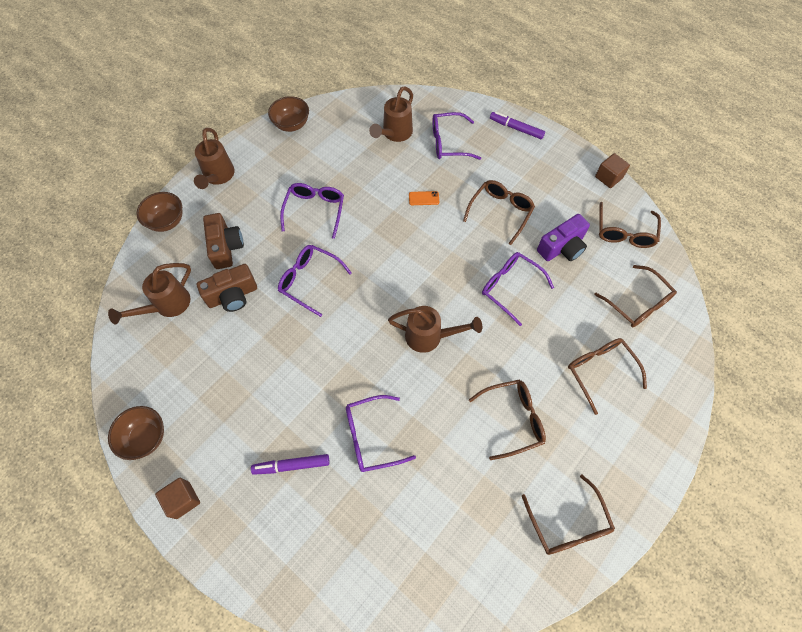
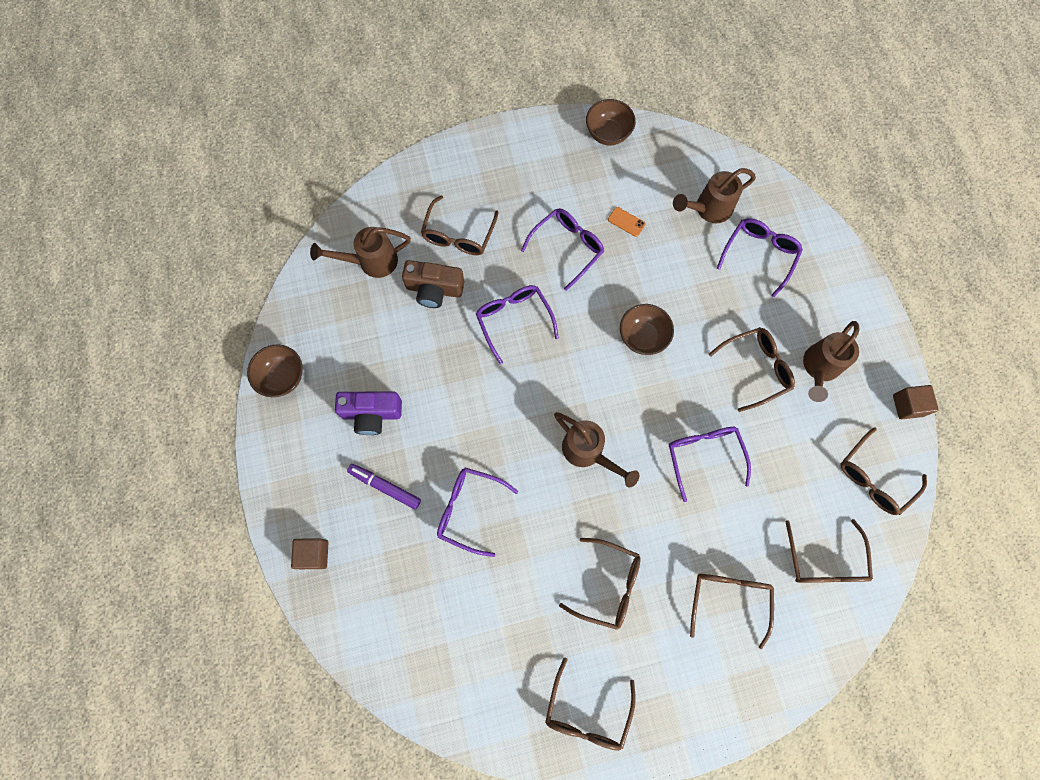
camera: 35 degrees right, 10 degrees up
(167, 221) = (421, 172): brown bowl -> brown bowl (642, 337)
(183, 500) = (280, 453): brown cube -> brown cube (314, 554)
(218, 177) = (497, 151): brown watering can -> brown watering can (819, 368)
(226, 247) = (458, 234): brown camera -> brown glasses
(424, 198) = (686, 303): orange phone -> orange phone (626, 222)
(449, 143) = (759, 255): purple glasses -> purple glasses turned 90 degrees clockwise
(516, 128) = (847, 283): purple marker -> none
(562, 247) = (791, 450): purple camera -> purple camera (372, 414)

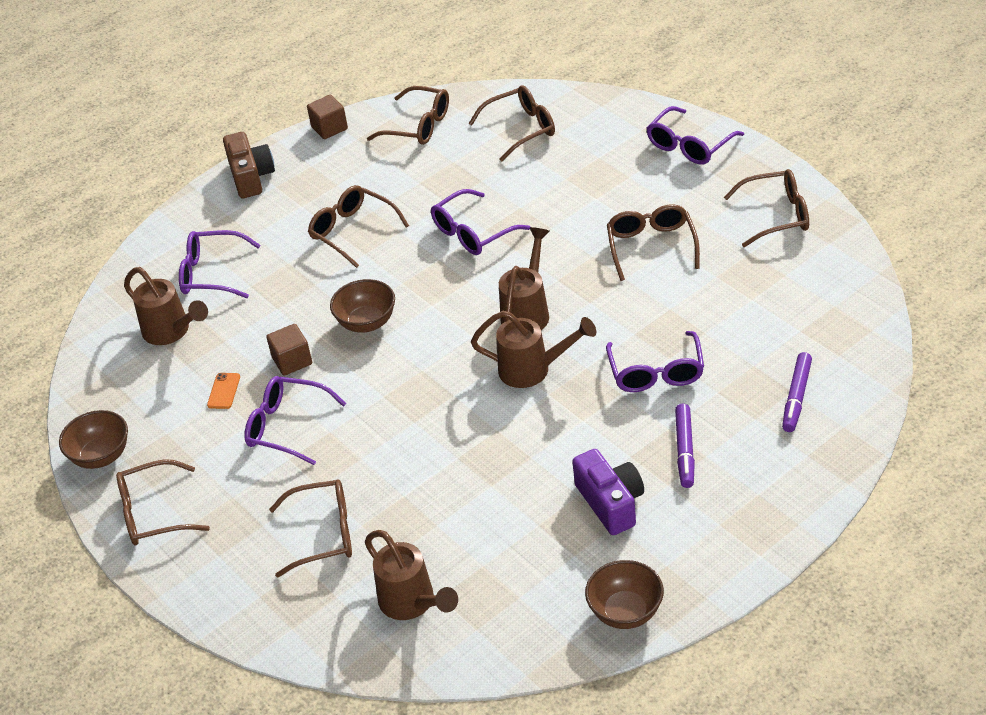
camera: 110 degrees left, 30 degrees down
(314, 554) = (804, 473): brown cube -> brown cube (292, 361)
(383, 595) = (796, 397): none -> purple marker
(434, 289) = (414, 522): brown camera -> brown camera (251, 177)
(514, 320) = (411, 432): purple glasses -> purple glasses (690, 145)
(728, 600) = (603, 170): brown glasses -> brown glasses (154, 513)
(819, 368) = (325, 191): brown watering can -> brown watering can (533, 370)

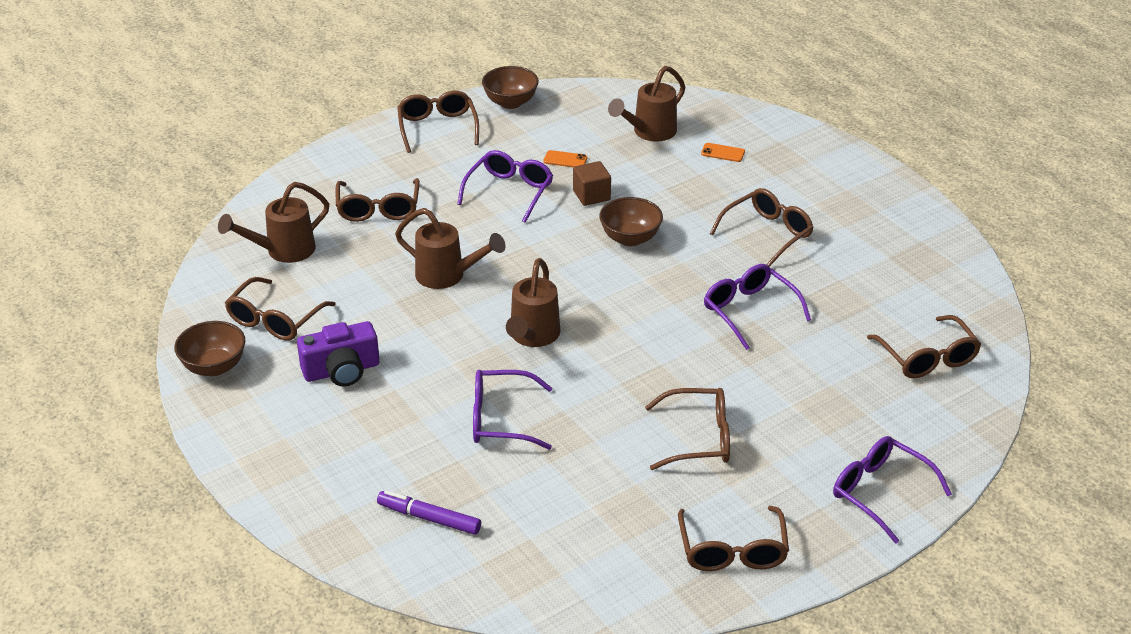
camera: 90 degrees right, 5 degrees down
(212, 274) = (722, 153): purple glasses -> orange phone
(251, 177) = (865, 174): brown camera -> none
(329, 128) = (942, 223): brown cube -> none
(418, 126) = (940, 283): brown glasses -> brown glasses (275, 319)
(528, 311) = (617, 340): brown watering can -> brown watering can (448, 276)
(685, 450) = (387, 426): purple marker -> none

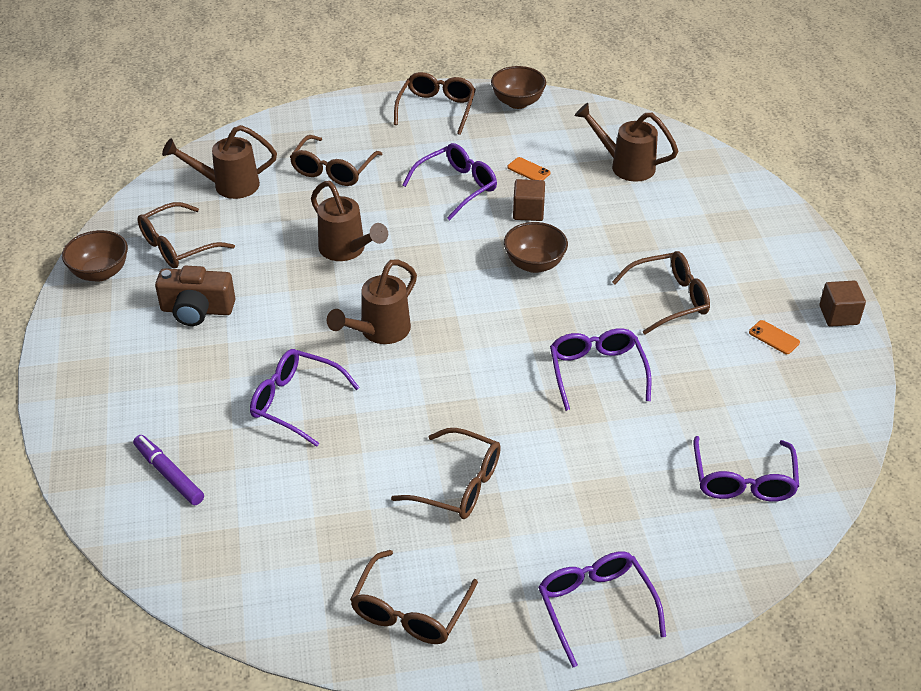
camera: 25 degrees right, 5 degrees up
(341, 370) = (197, 310): purple camera -> brown camera
(649, 133) = (625, 165): brown watering can -> brown watering can turned 45 degrees clockwise
(722, 153) = (682, 205): orange phone -> orange phone (774, 337)
(913, 206) = (838, 315): none -> brown cube
(927, 357) = (743, 480): brown glasses -> purple glasses

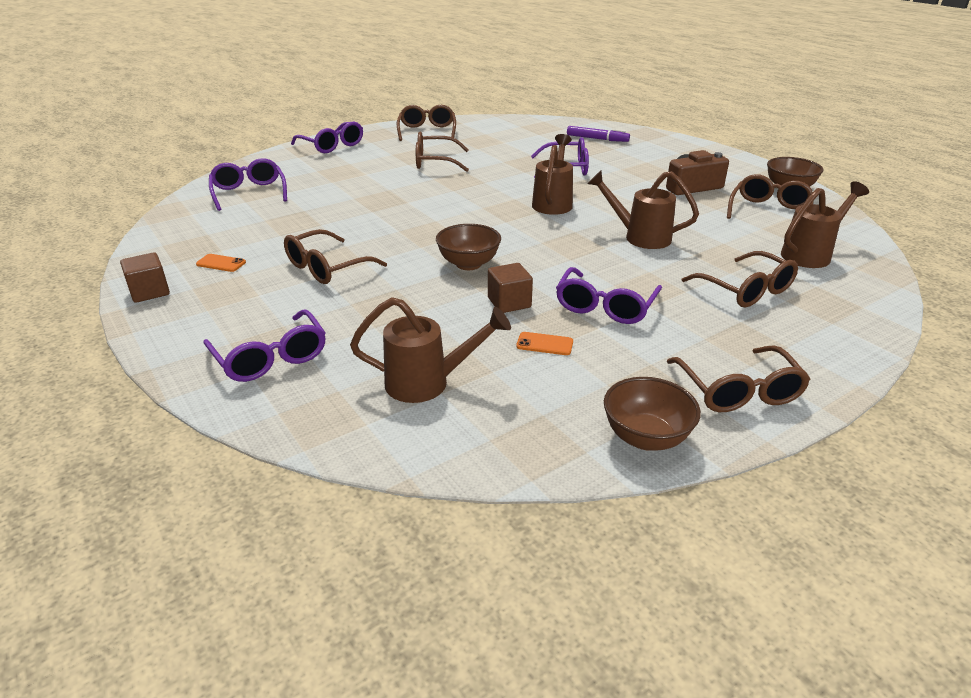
camera: 155 degrees right, 10 degrees down
(333, 170) = (745, 290): brown glasses -> brown glasses turned 150 degrees clockwise
(597, 372) = (372, 216): purple glasses -> purple glasses (271, 357)

